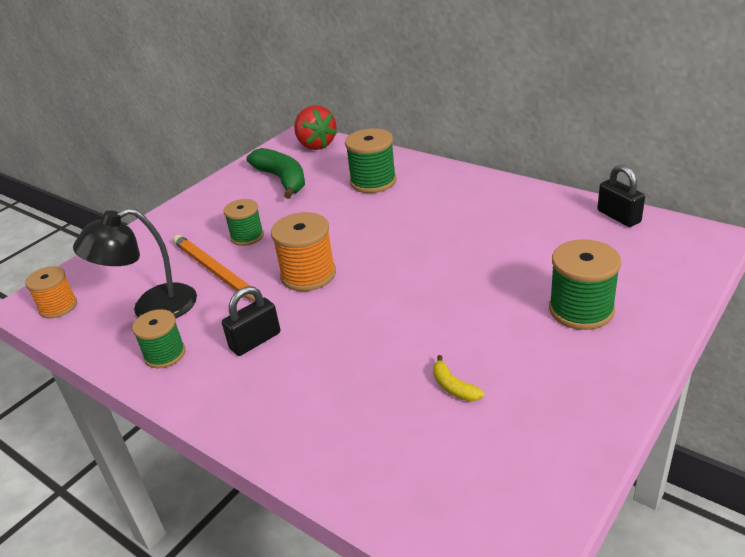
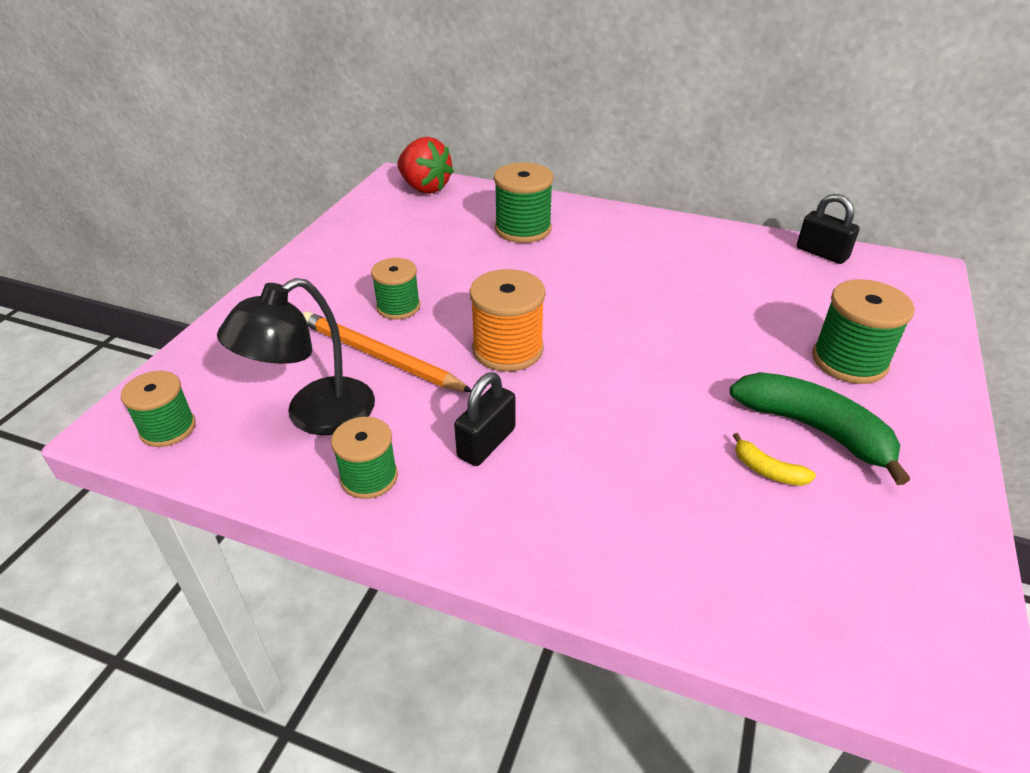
camera: 20 degrees left, 5 degrees up
(58, 307) = (168, 428): orange spool -> green spool
(282, 180) = (405, 232): green banana -> green banana (814, 429)

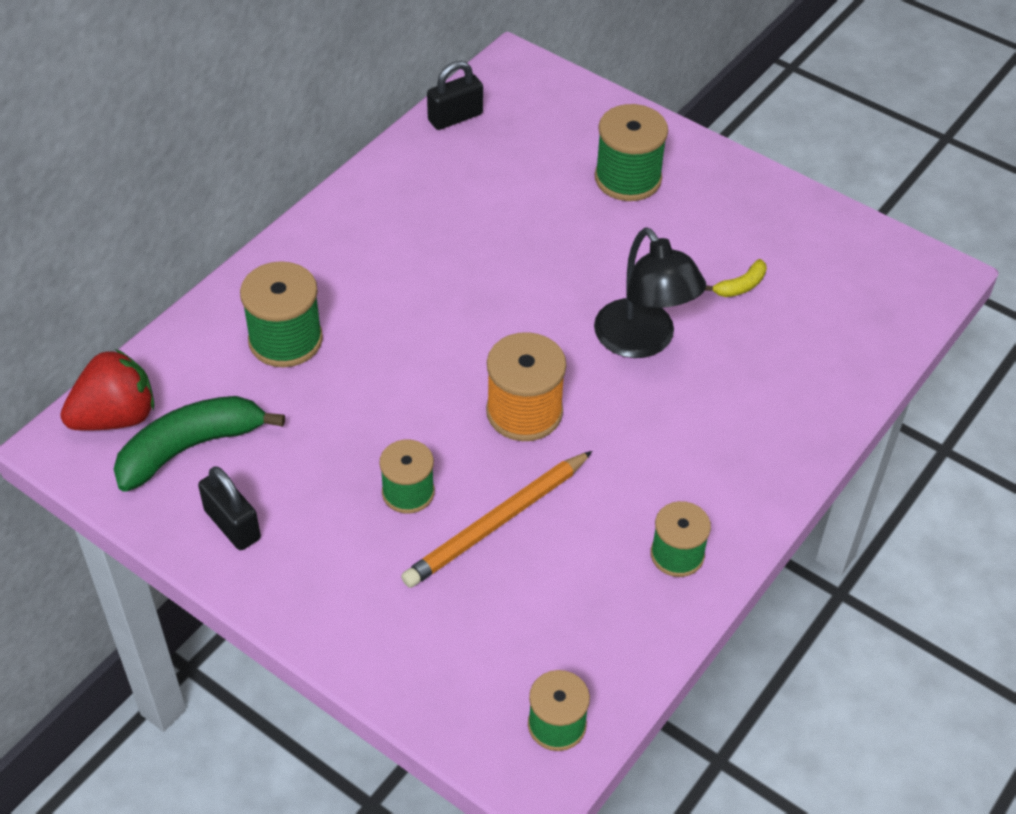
camera: 75 degrees left, 10 degrees up
(315, 415) = (577, 590): black lamp -> black lamp (643, 341)
(486, 443) = (657, 459): black padlock -> black padlock (232, 525)
(814, 429) = (704, 239): green banana -> green banana (190, 448)

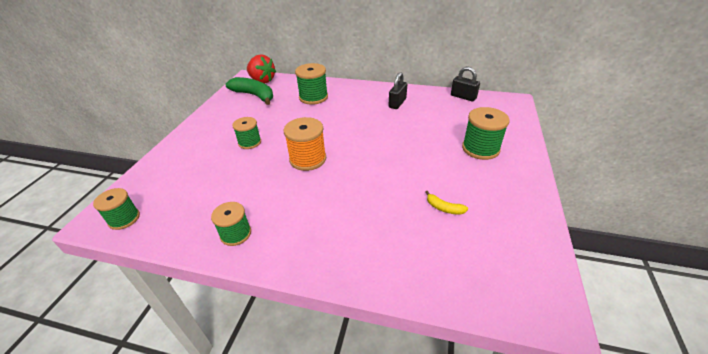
camera: 70 degrees right, 10 degrees down
(232, 525) = (222, 112): black padlock -> black padlock (397, 103)
(497, 522) = (240, 169): orange pencil -> none
(643, 341) = (375, 183): black lamp -> none

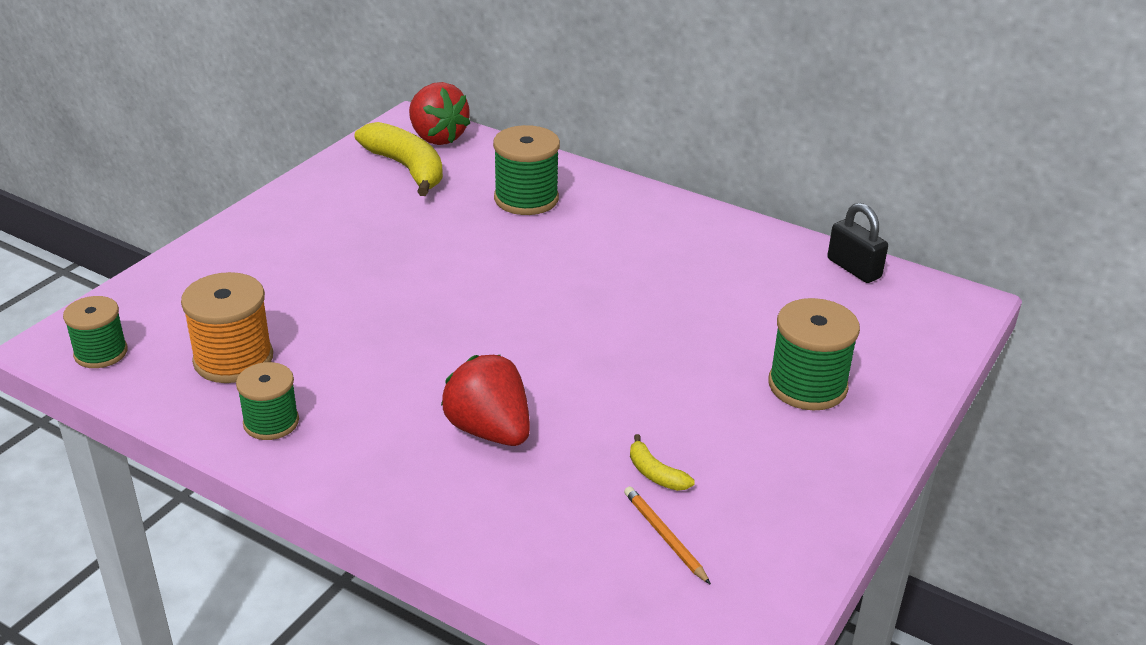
camera: 15 degrees right, 5 degrees down
(249, 142) = (357, 267): green spool -> none
(254, 95) = (407, 168): green banana -> yellow banana
(308, 159) = (452, 325): orange spool -> orange spool (233, 359)
(352, 207) = (489, 430): none -> red strawberry
(397, 103) = (697, 251): black padlock -> none
(470, 241) = (665, 536): none -> orange pencil

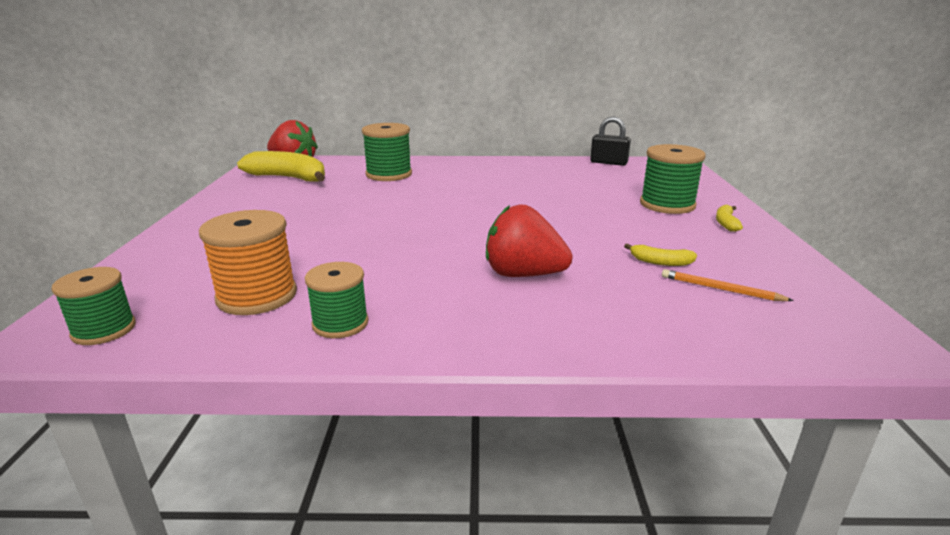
camera: 30 degrees left, 10 degrees down
(834, 448) = (726, 223): none -> yellow banana

